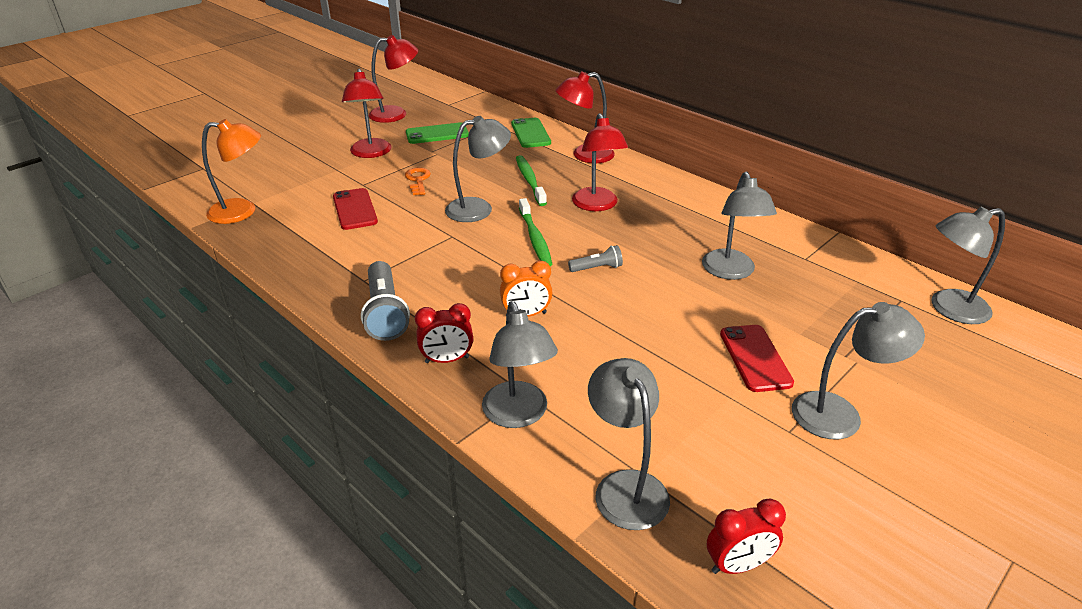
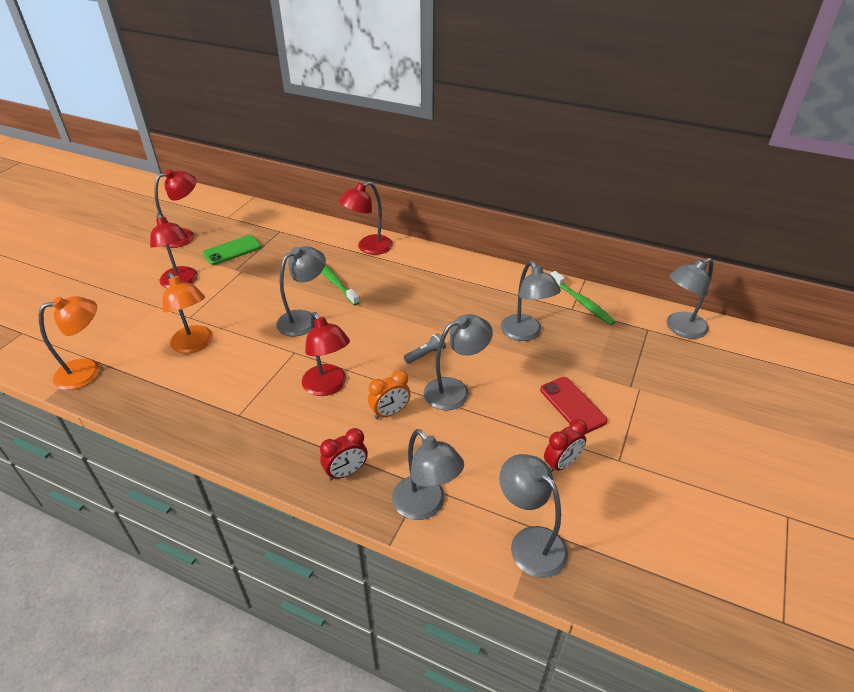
camera: 20 degrees left, 5 degrees up
(355, 209) = (195, 345): red phone -> orange lamp
(385, 313) = (273, 442): grey flashlight -> none
(418, 180) = (238, 302): orange key -> none
(530, 133) = (314, 234): green phone -> none
(535, 238) = (364, 338): green toothbrush -> green toothbrush (582, 303)
(597, 205) = (400, 295): red lamp -> red lamp (328, 386)
(738, 565) = (630, 579): red clock -> red clock (561, 464)
(840, 414) = (646, 436): grey lamp -> grey lamp (455, 390)

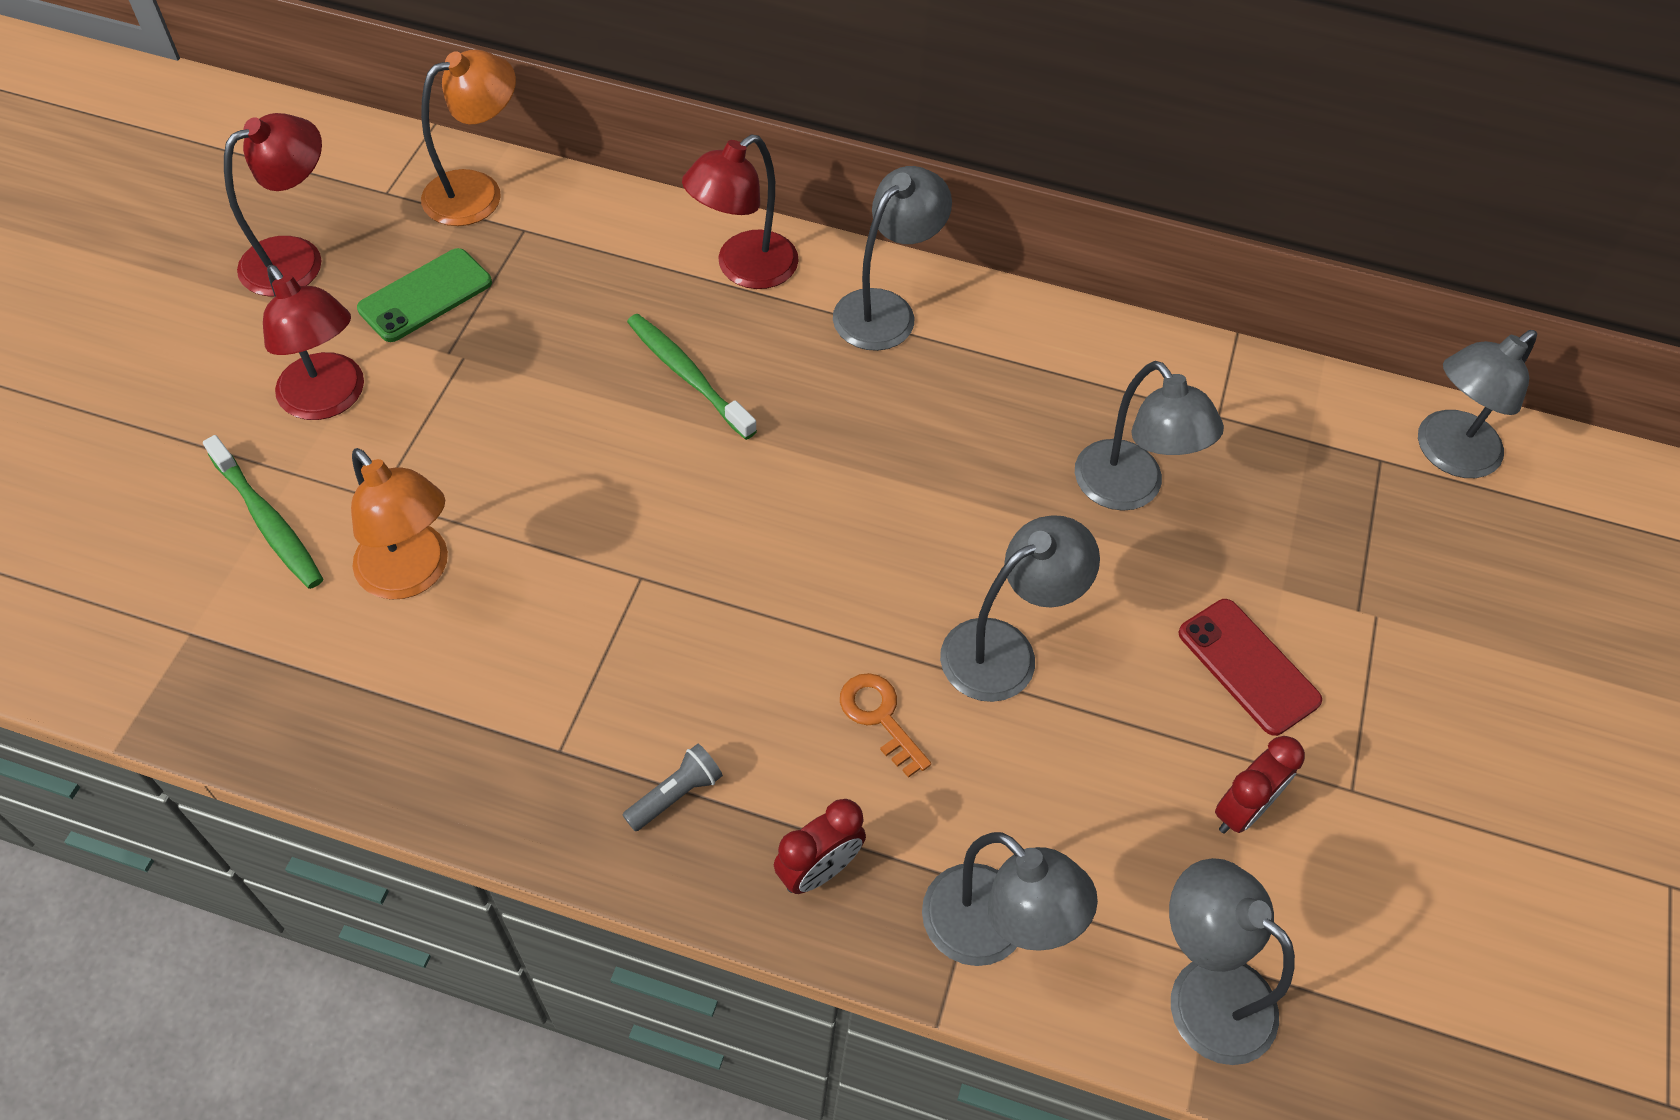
camera: 10 degrees left, 15 degrees up
(88, 371) = (187, 665): orange lamp -> orange lamp (478, 192)
(304, 319) = (642, 486): grey lamp -> grey lamp (885, 309)
(328, 386) = (735, 662): red lamp -> none
(390, 412) = (879, 717): orange clock -> orange key
(426, 354) = (928, 562): grey flashlight -> grey flashlight (676, 794)
(582, 303) = (1238, 398): green toothbrush -> green toothbrush (268, 521)

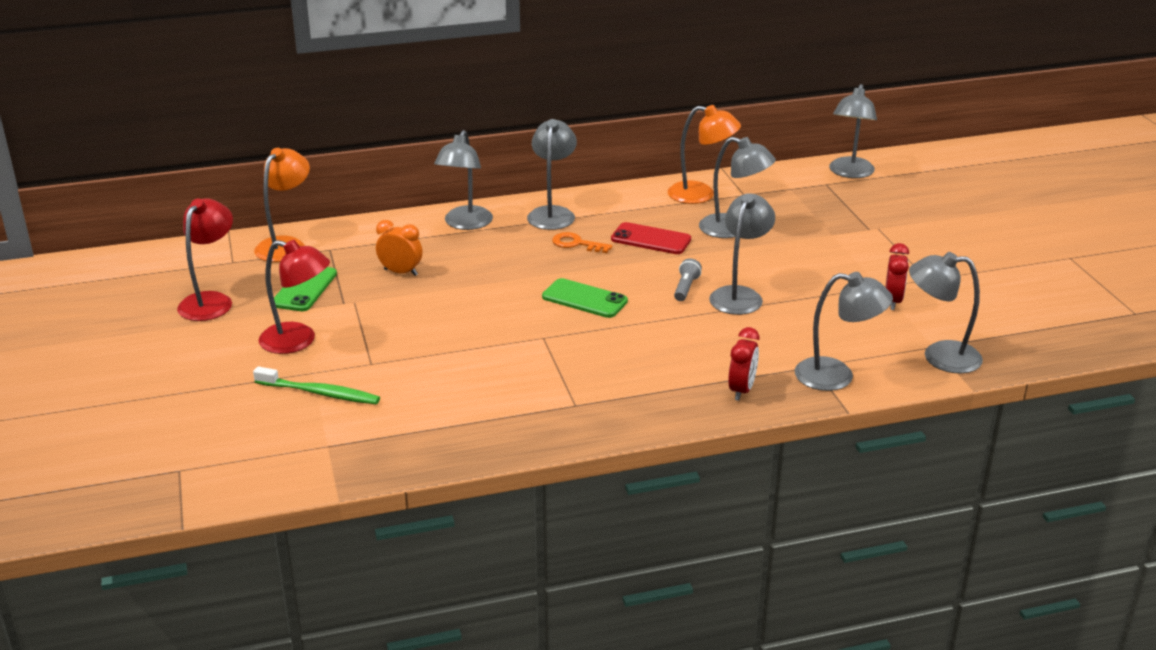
camera: 30 degrees left, 25 degrees down
(412, 574) = (424, 380): orange lamp -> orange lamp (701, 195)
(572, 328) = (400, 272): none -> orange clock
(676, 794) = (648, 395): grey flashlight -> grey flashlight (686, 288)
(687, 375) = (482, 267): green toothbrush -> none
(744, 269) = (465, 224): red lamp -> grey lamp
(768, 526) = (584, 299): none -> green phone
(879, 717) = (710, 335): orange key -> orange key (576, 244)
(1248, 667) = (845, 261): red phone -> red phone (651, 239)

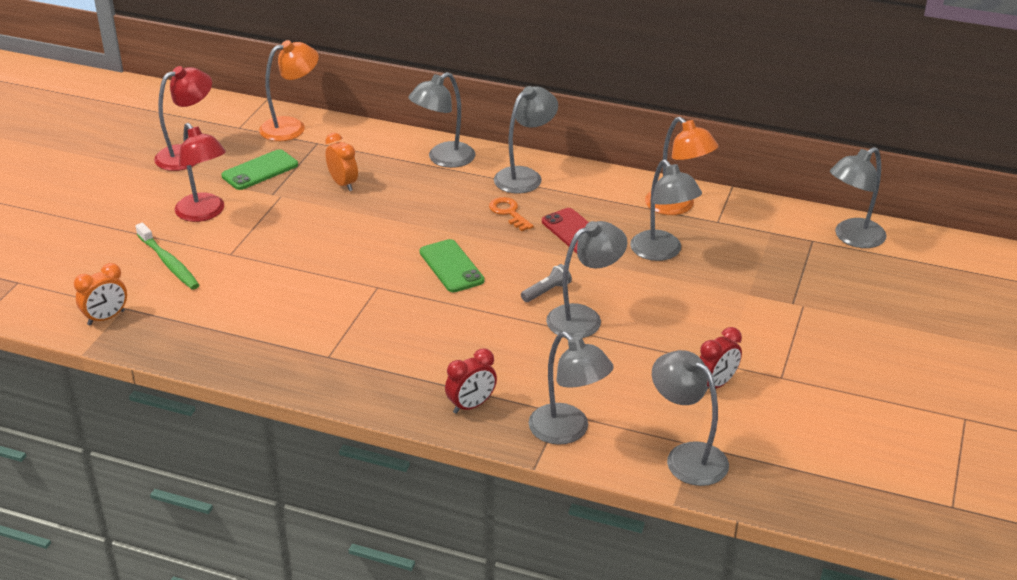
camera: 35 degrees right, 5 degrees up
(320, 461) = (106, 318): none -> orange clock

